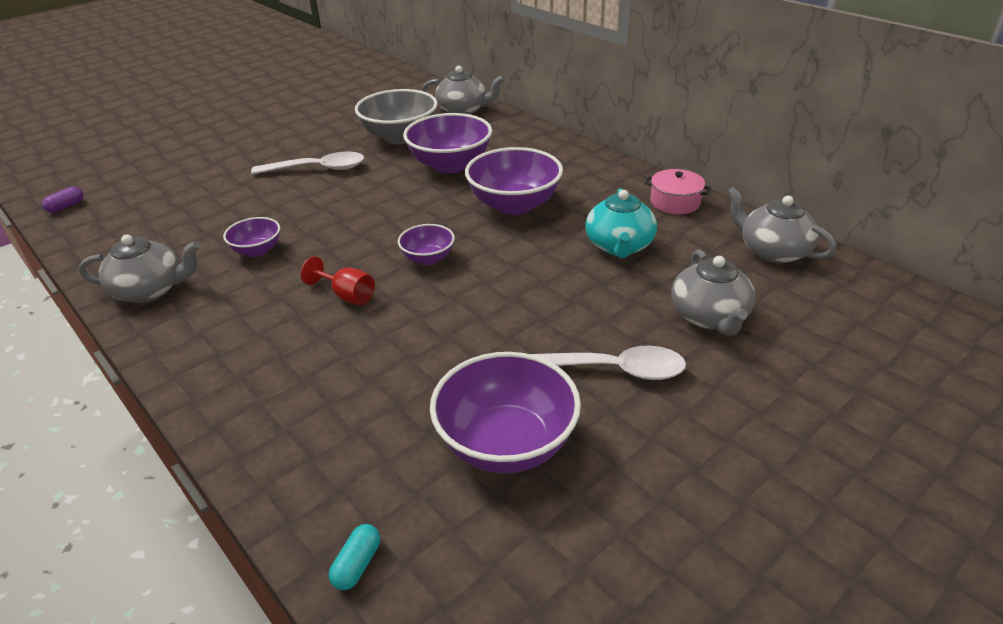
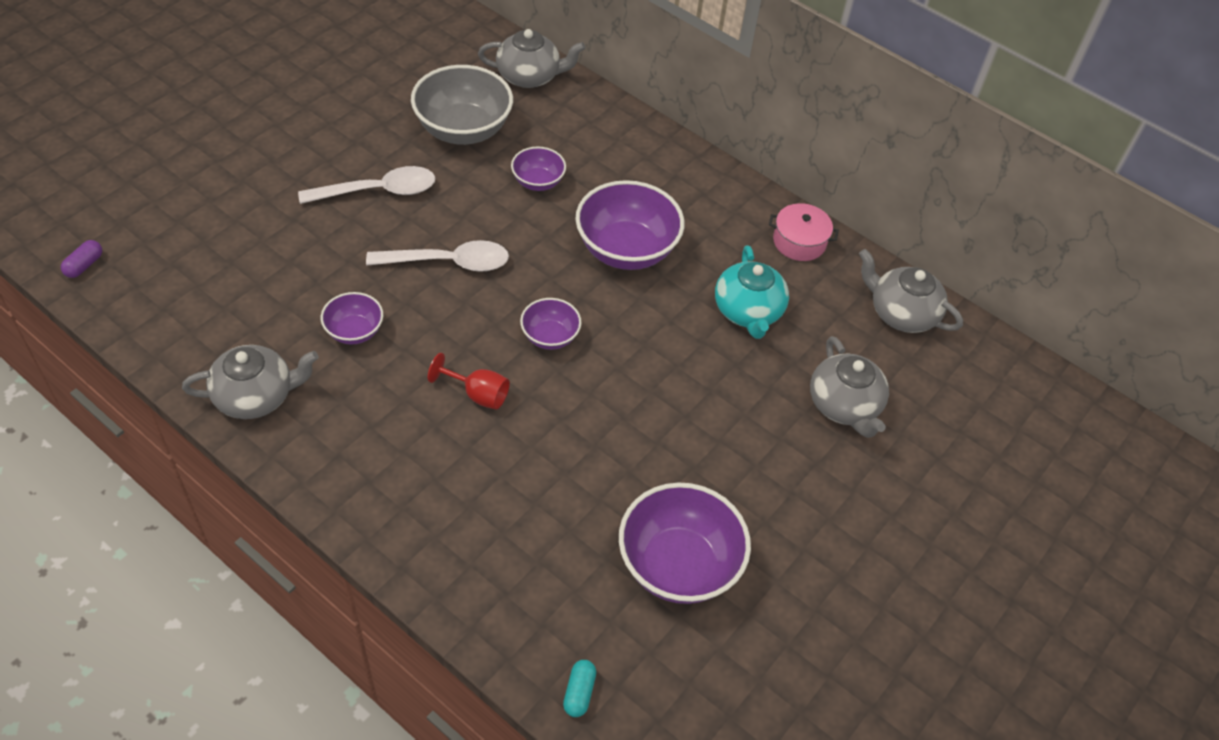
camera: 15 degrees left, 15 degrees up
(450, 165) = (538, 182): purple bowl -> purple bowl, size x0.53
(612, 370) = (760, 476): white spoon -> white spoon (449, 262)

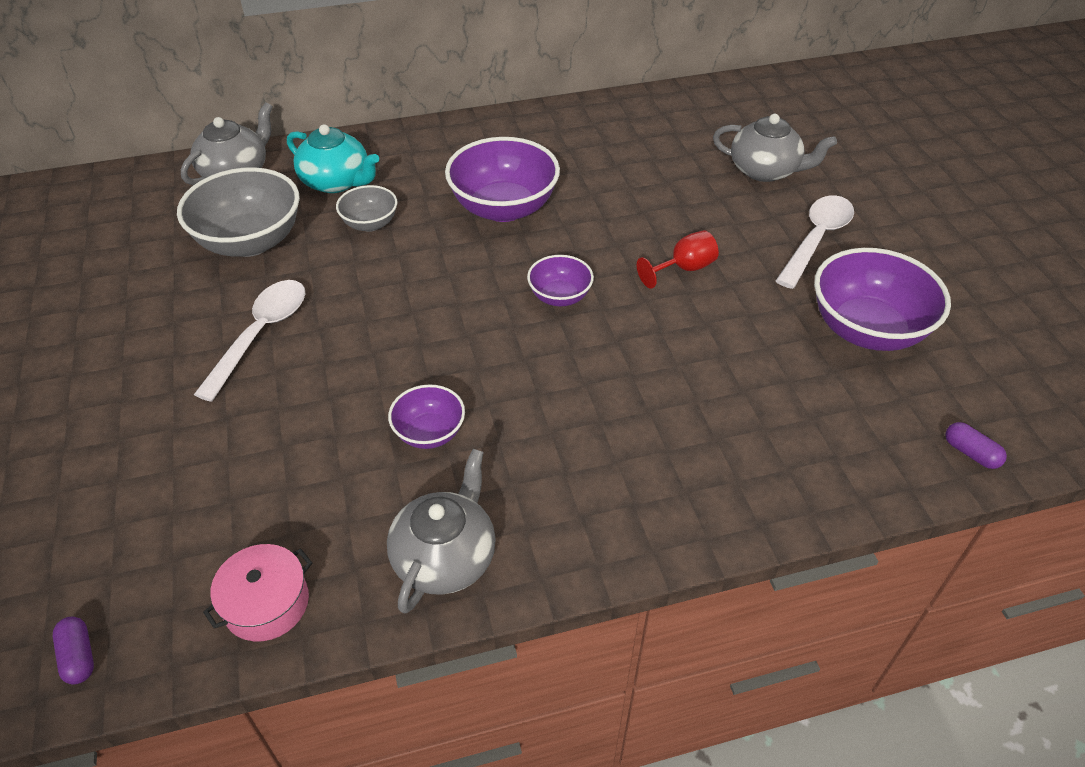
camera: 50 degrees left, 5 degrees down
(449, 262) = (407, 324): white spoon -> white spoon (816, 239)
(477, 394) = (587, 374): red goblet -> red goblet (683, 269)
(538, 182) = (370, 224): purple bowl -> grey bowl
(579, 693) = (970, 453): turquoise capsule -> purple capsule
(748, 311) = (632, 174): turquoise teapot -> turquoise teapot (337, 182)
(799, 242) = (584, 118): pink pot -> pink pot (266, 603)
(901, 313) = (698, 105): grey teapot -> none

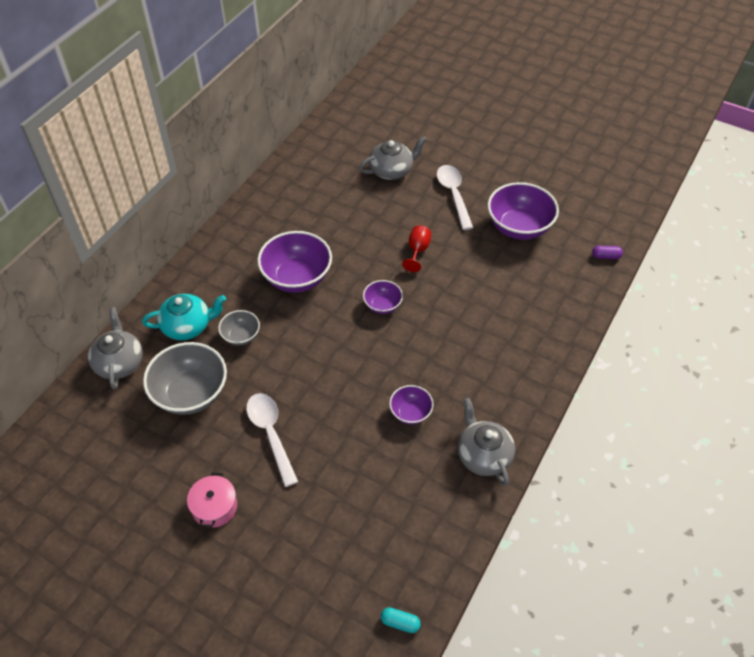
camera: 45 degrees left, 5 degrees up
(79, 656) = (400, 622): purple capsule -> turquoise capsule
(266, 603) = (442, 534): pink pot -> pink pot (214, 507)

